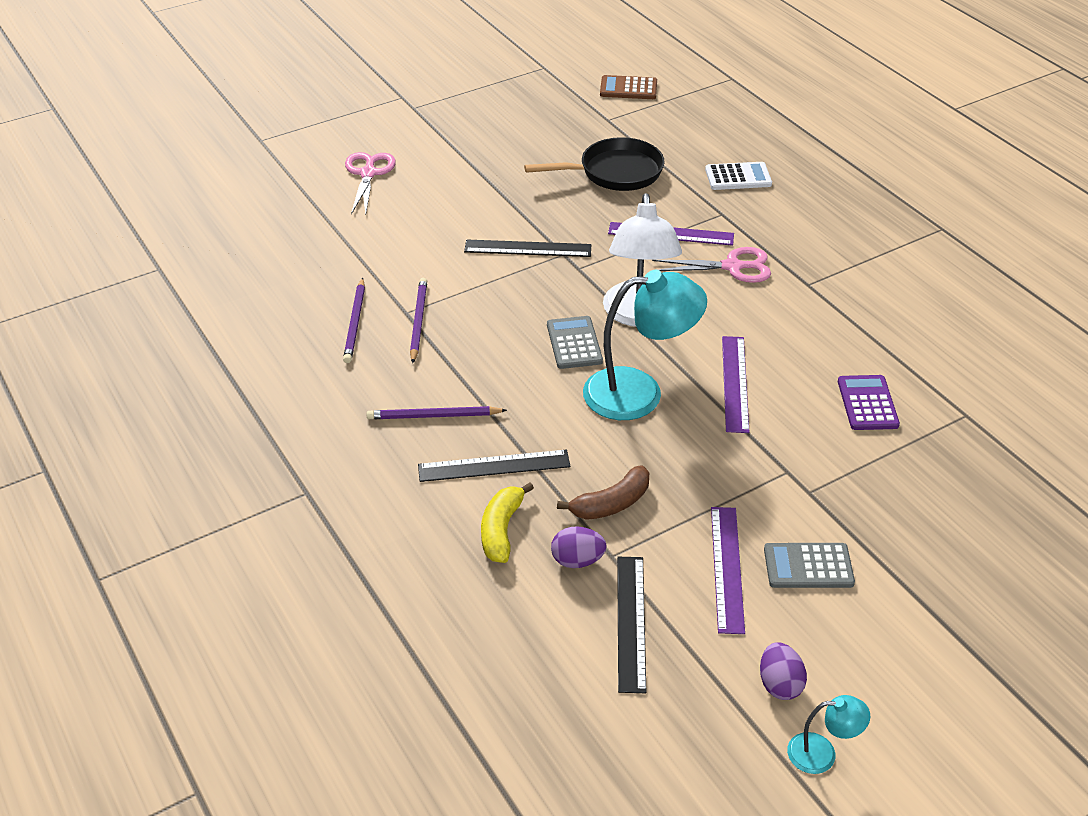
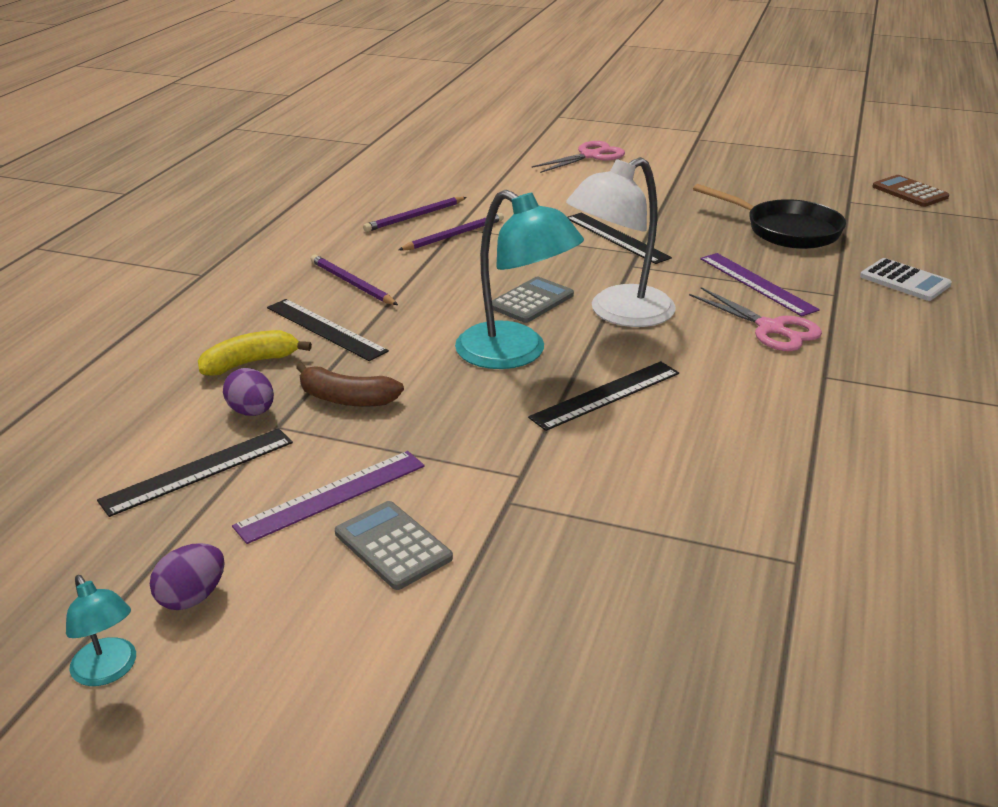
camera: 50 degrees right, 10 degrees down
(735, 383) = (606, 395): purple ruler -> black ruler
(867, 403) = (703, 484): purple calculator -> none

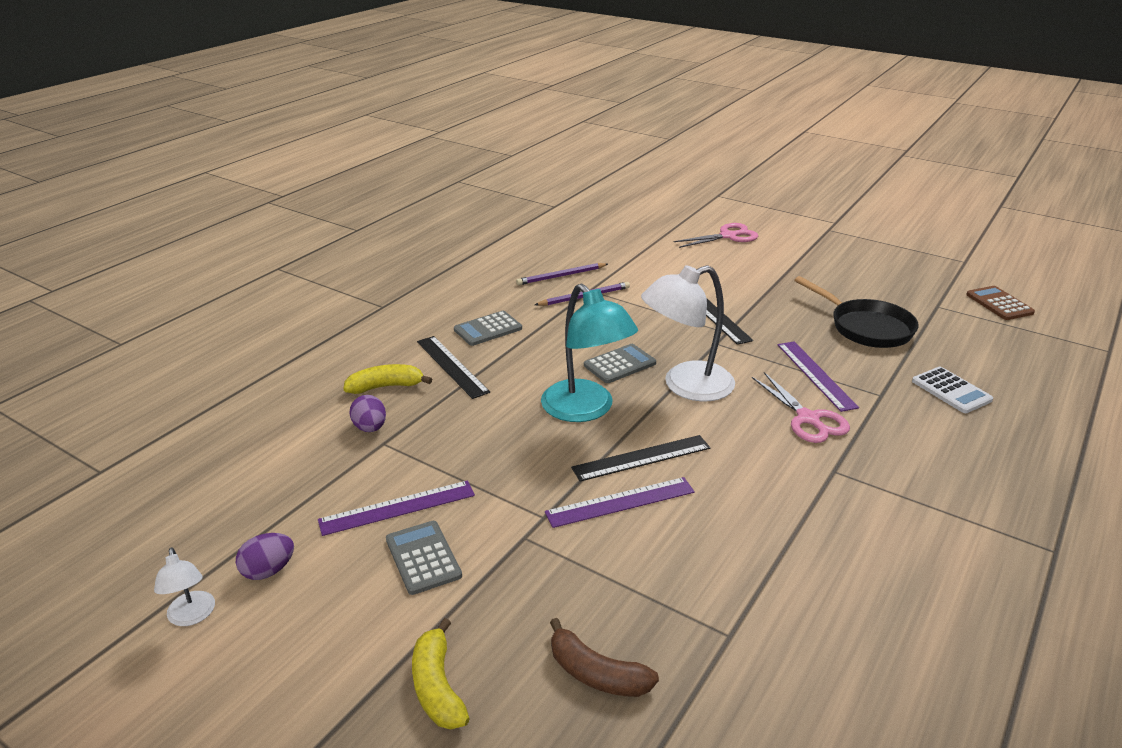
camera: 15 degrees right, 0 degrees up
(109, 671) = (192, 616): turquoise lamp -> white lamp
(198, 471) = (313, 470): black ruler -> none
(347, 399) = (442, 428): brown banana -> brown banana (596, 674)
(352, 283) = (488, 329): purple pencil -> grey calculator
(482, 686) = (437, 687): none -> yellow banana
(604, 445) = (620, 502): none -> purple ruler

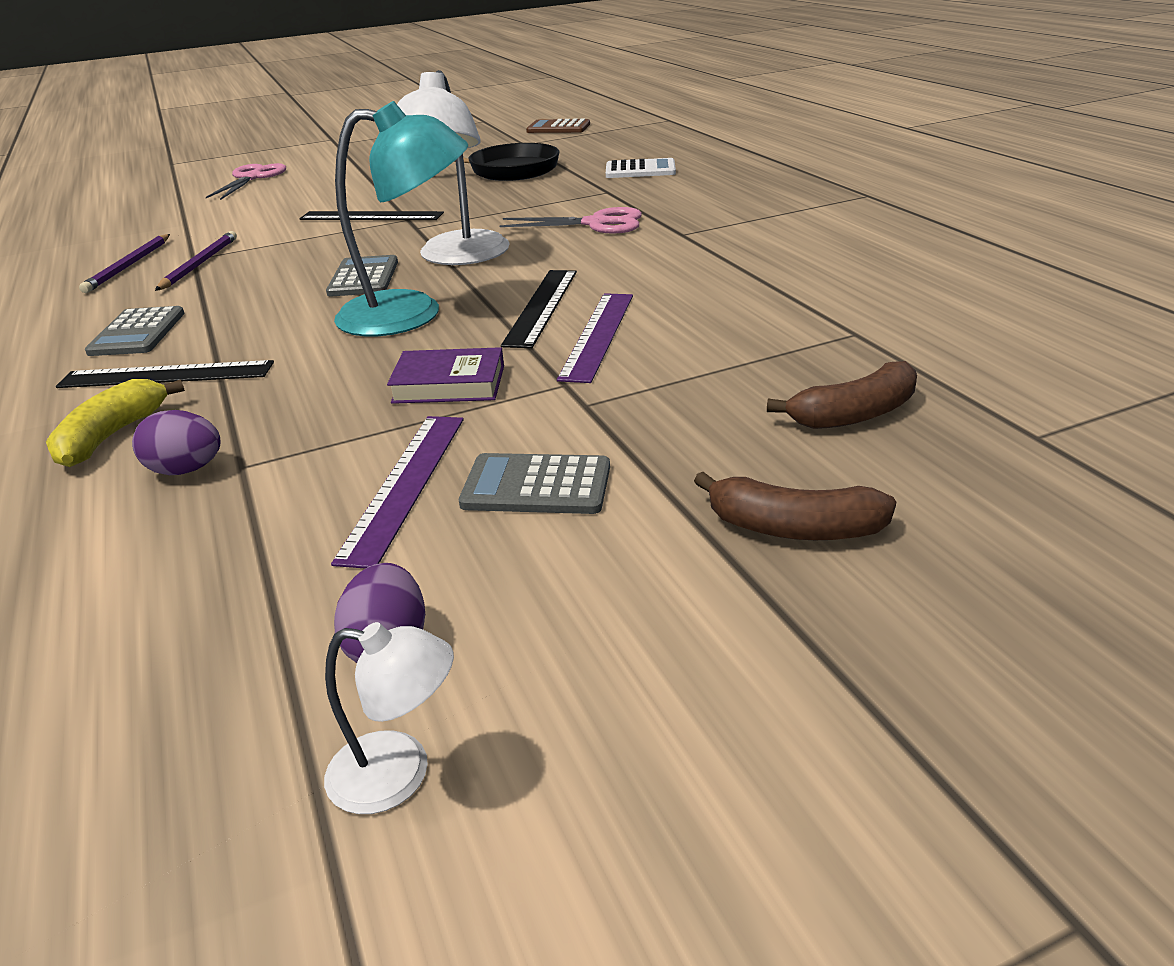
camera: 55 degrees left, 0 degrees up
(437, 687) = (794, 528): yellow banana -> brown banana
(510, 470) = (449, 384): none -> purple book
(816, 375) = (539, 204): purple ruler -> none

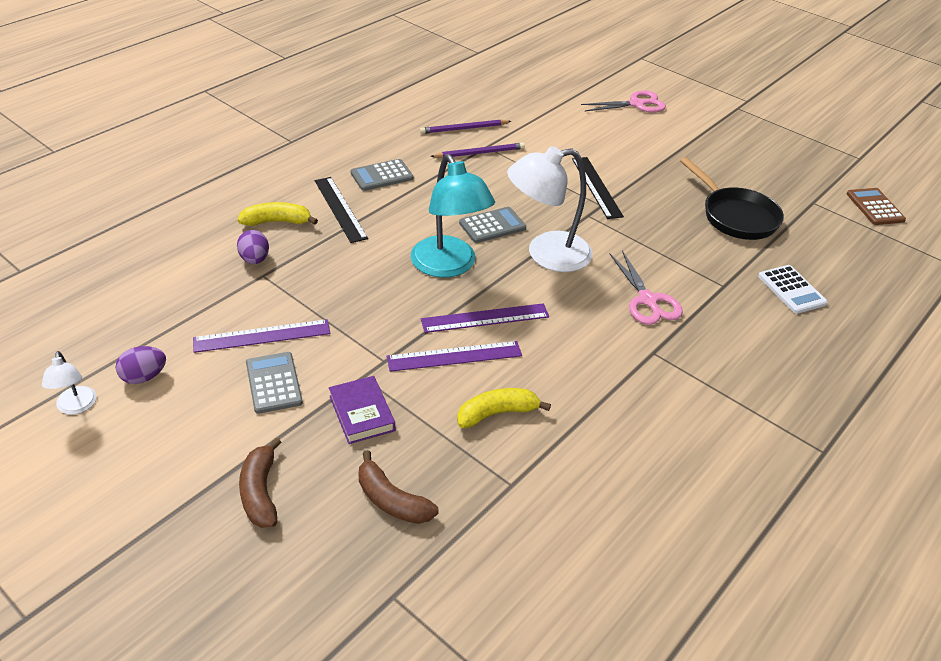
camera: 60 degrees right, 10 degrees up
(449, 384) = (367, 314): purple book -> purple book (361, 413)
(541, 307) = (485, 318): black ruler -> purple ruler
(725, 324) = (497, 413): none -> yellow banana

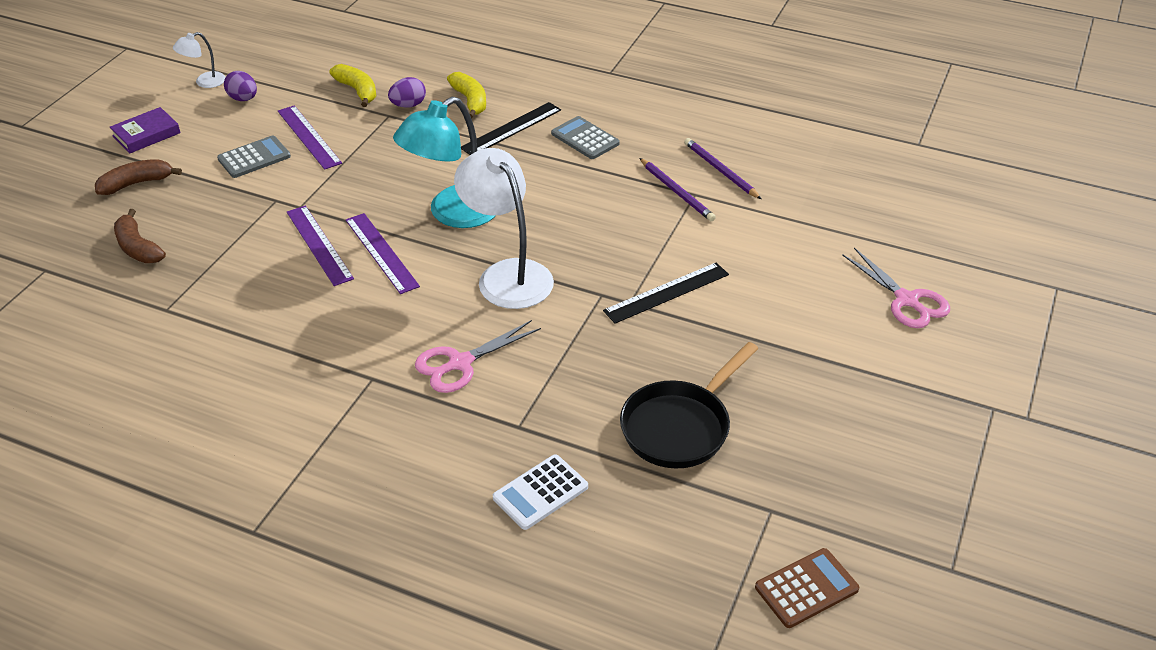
camera: 75 degrees right, 0 degrees up
(361, 413) = (231, 210): purple book -> purple book (146, 134)
(391, 500) = (138, 248): brown banana -> brown banana turned 60 degrees counterclockwise
(492, 226) = (538, 228): grey calculator -> none
(497, 413) = (250, 285): yellow banana -> yellow banana (357, 91)

